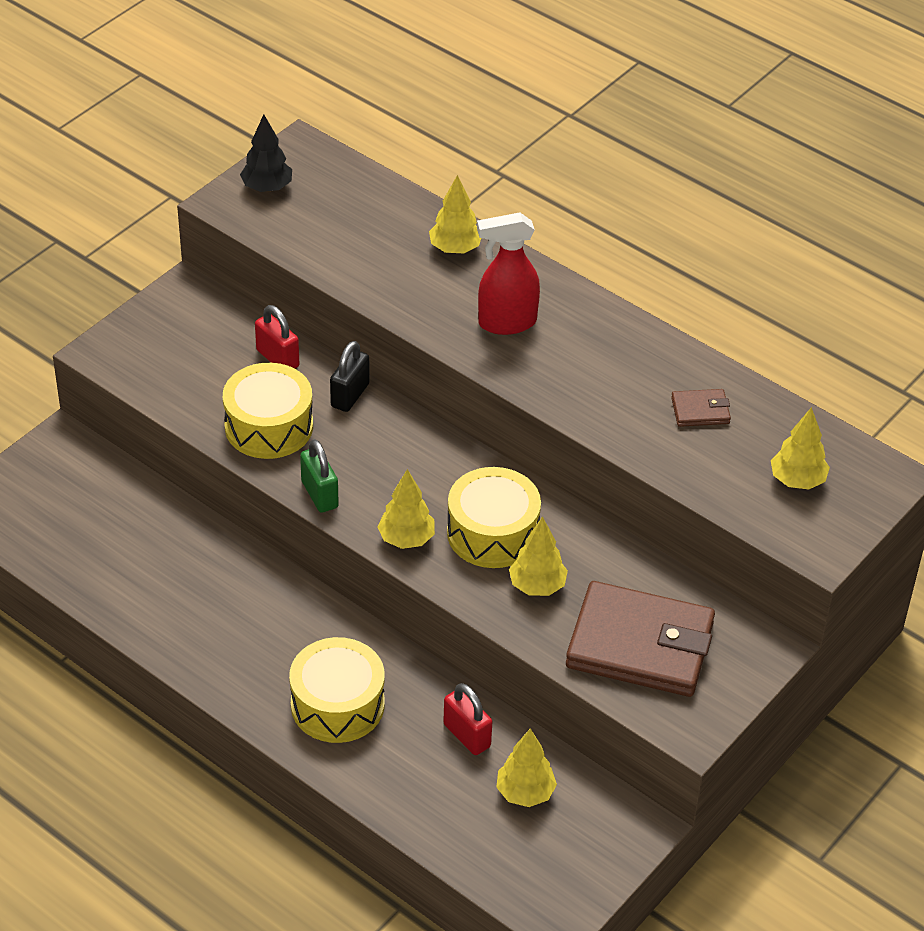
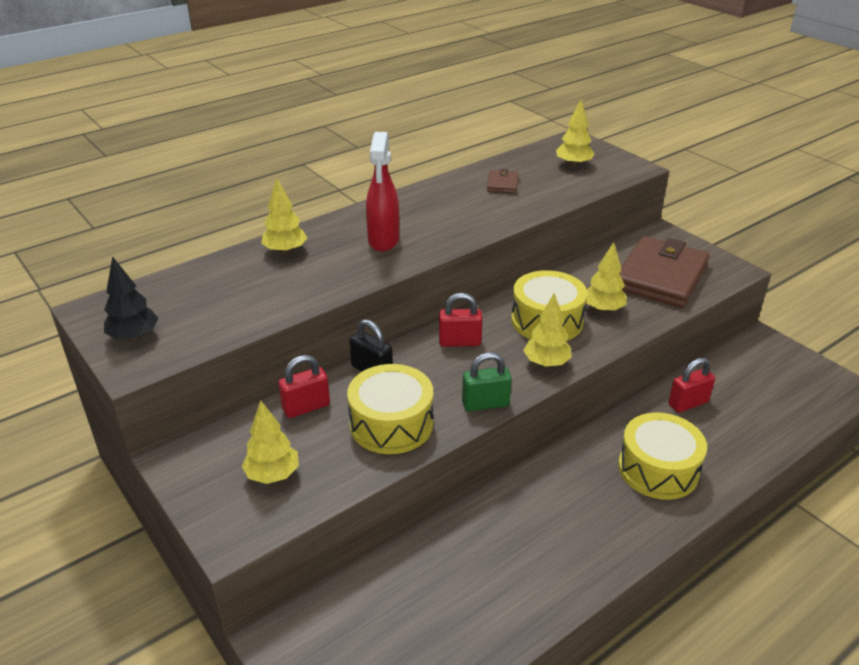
camera: 75 degrees left, 10 degrees down
(424, 459) = (460, 342): none -> red padlock
(525, 793) = (739, 384): yellow tree -> yellow tree (272, 475)

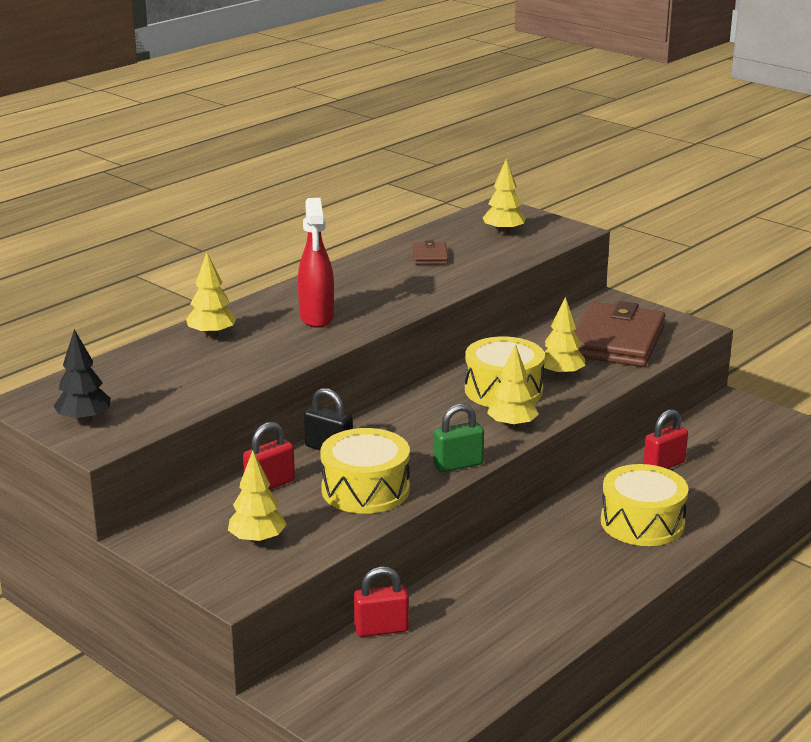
camera: 10 degrees left, 10 degrees down
(460, 342) = (415, 416): red padlock -> red padlock (381, 629)

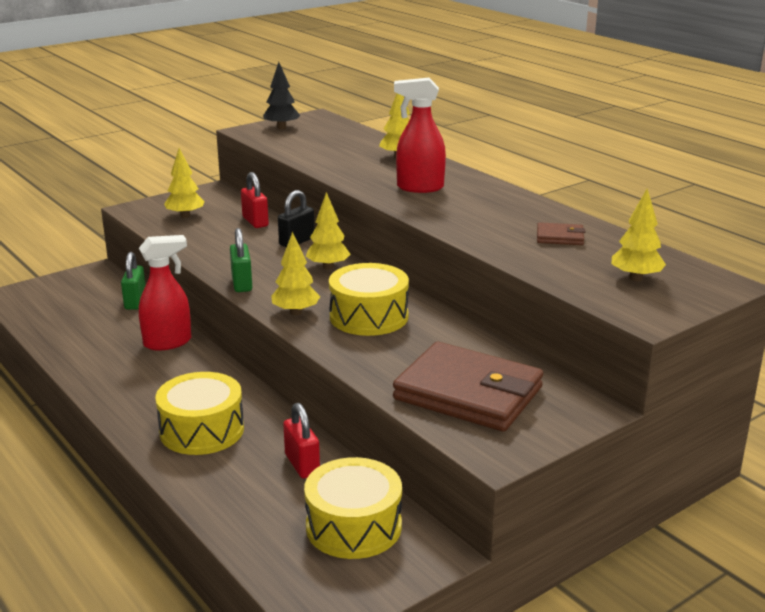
camera: 100 degrees right, 0 degrees up
(365, 489) = (227, 249): yellow drum -> yellow drum (353, 526)
(381, 629) = (135, 302): red padlock -> green padlock
(481, 579) = (168, 342): none -> red spray bottle
(561, 375) = (391, 349): yellow tree -> yellow tree (328, 267)

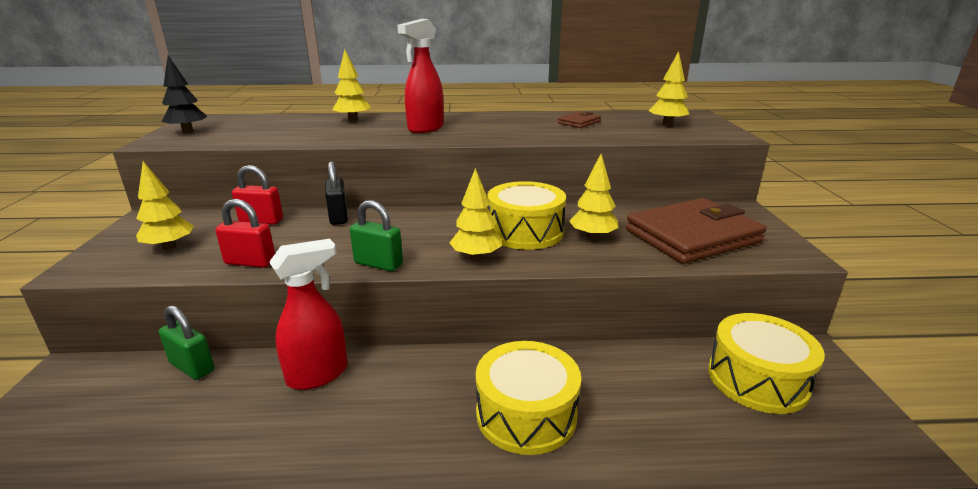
camera: 55 degrees left, 0 degrees up
(168, 342) = (318, 374): red spray bottle -> red spray bottle turned 45 degrees clockwise
(302, 464) = (639, 372): red padlock -> red padlock (250, 262)
(328, 267) = (411, 220): yellow tree -> yellow tree (592, 237)

